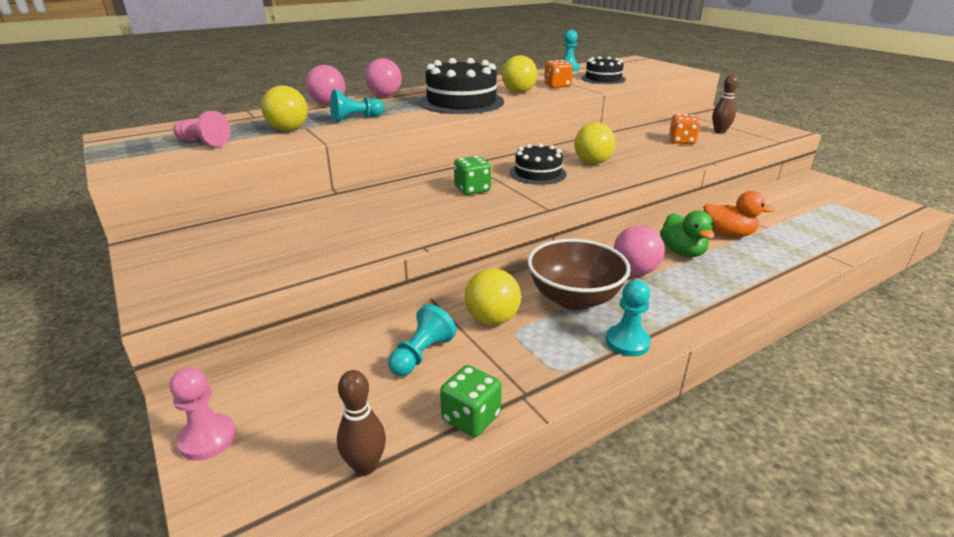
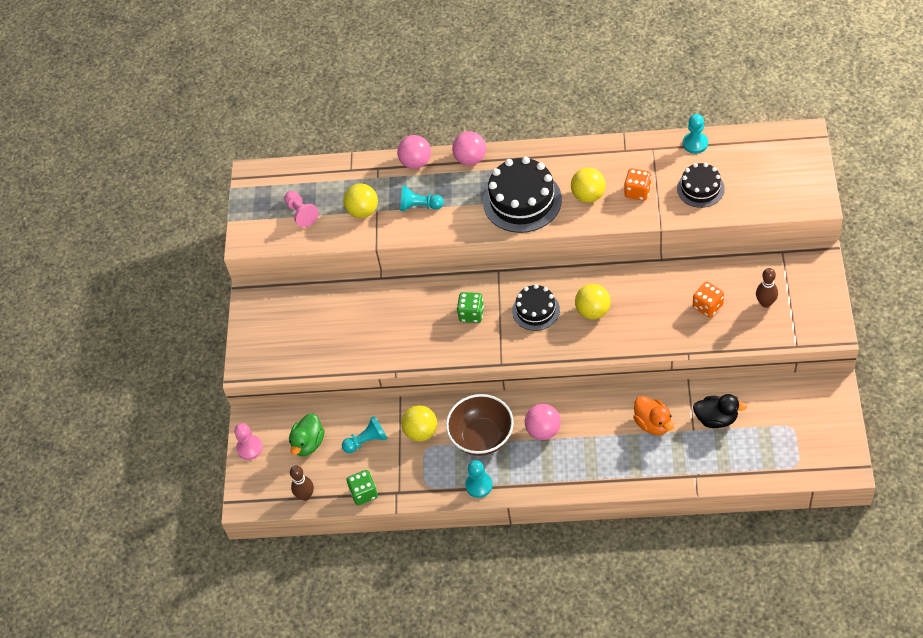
camera: 40 degrees right, 25 degrees up
(682, 252) = (596, 427): green duck -> green duck (308, 443)
(772, 216) = (716, 419): none -> black duck

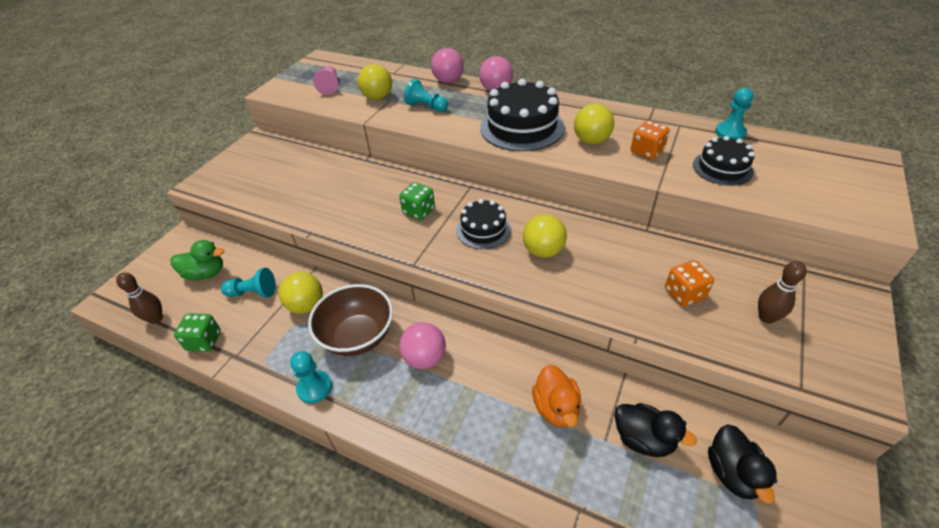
camera: 20 degrees right, 10 degrees down
(249, 448) = (159, 257): pink pawn -> none
(308, 443) = (205, 273): green duck -> green duck turned 135 degrees counterclockwise
(775, 415) = (732, 473): none -> black duck

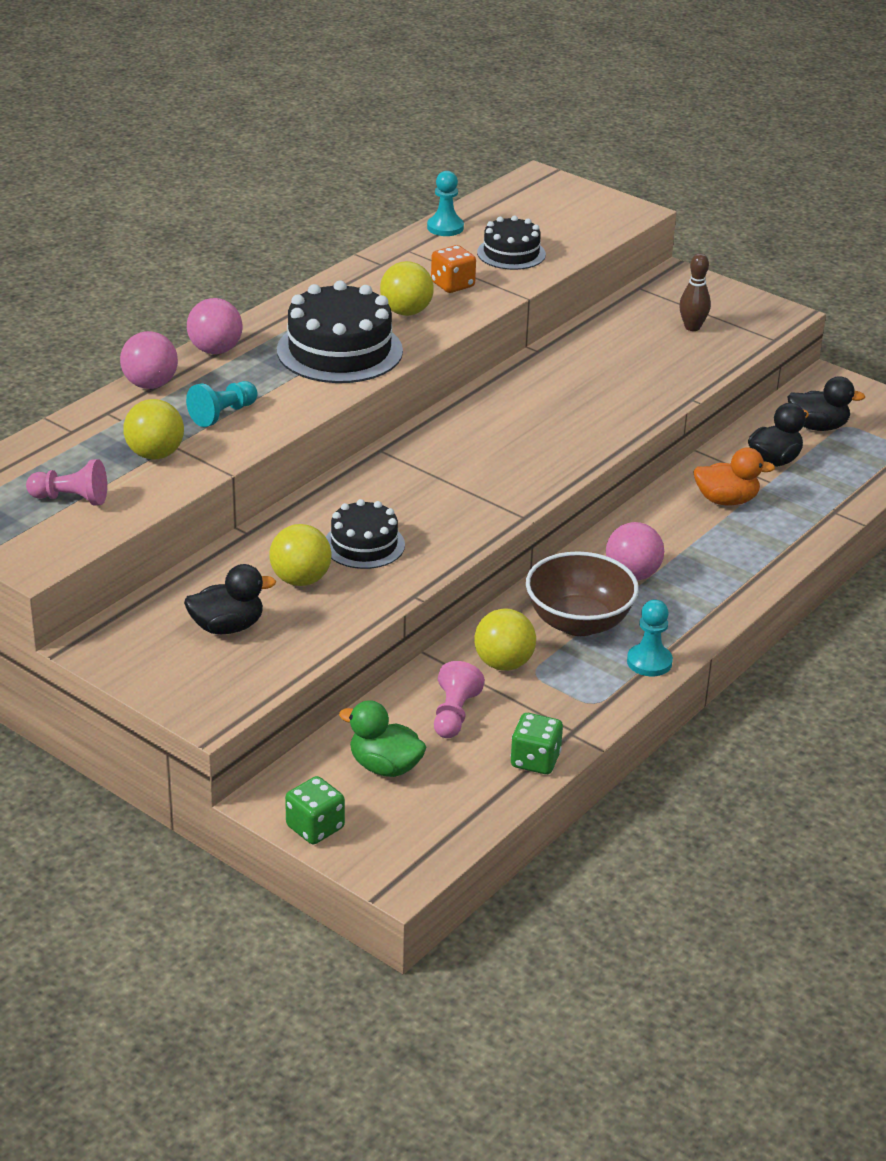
camera: 80 degrees left, 10 degrees down
(156, 319) = (468, 814): brown bowling pin -> none
(205, 273) = (385, 766): green duck -> green duck turned 75 degrees counterclockwise
(253, 293) = (454, 714): turquoise pawn -> pink pawn
(275, 173) = (227, 627): none -> black duck
(419, 211) = (415, 499): green dice -> green dice (315, 827)
(483, 230) = (482, 456): black cake -> black cake (364, 545)
(543, 251) = (542, 423): yellow ball -> yellow ball (300, 580)
(684, 294) = (645, 358): orange dice -> none

